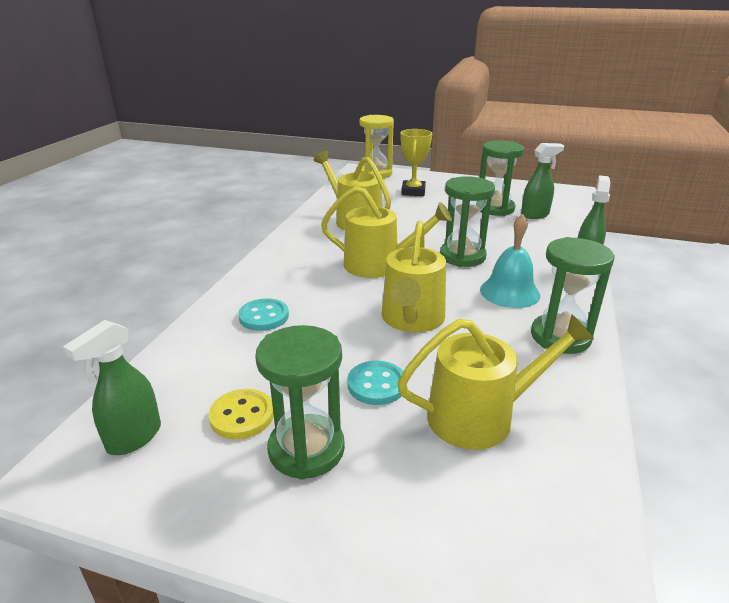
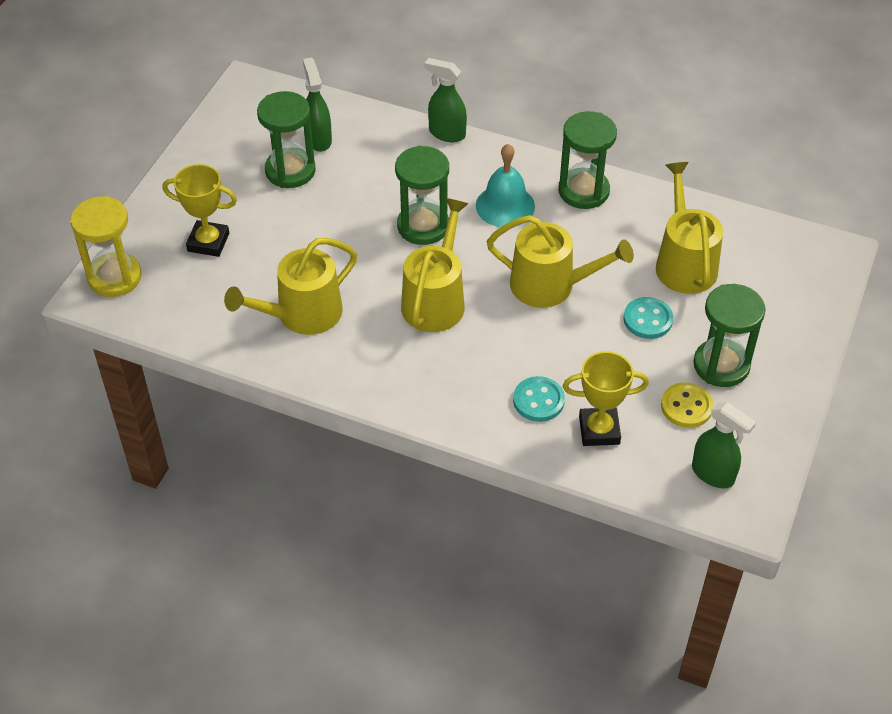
camera: 85 degrees left, 20 degrees up
(221, 352) = (599, 430): none -> yellow trophy

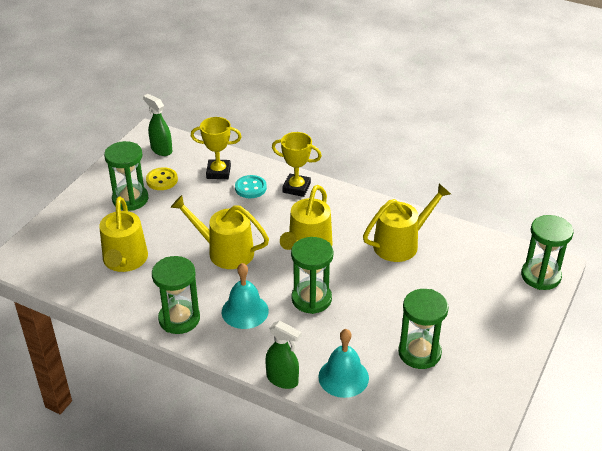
camera: 175 degrees left, 10 degrees down
(114, 277) = (540, 276): yellow hourglass -> green hourglass
(208, 242) = (477, 297): yellow trophy -> yellow trophy (296, 188)
(318, 139) = (397, 381): green spray bottle -> none
(379, 140) = (343, 377): none -> turquoise bell
(647, 319) = (166, 227): turquoise button -> none

